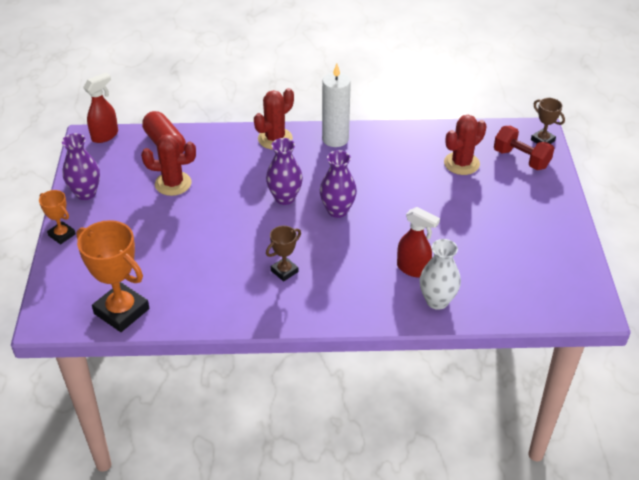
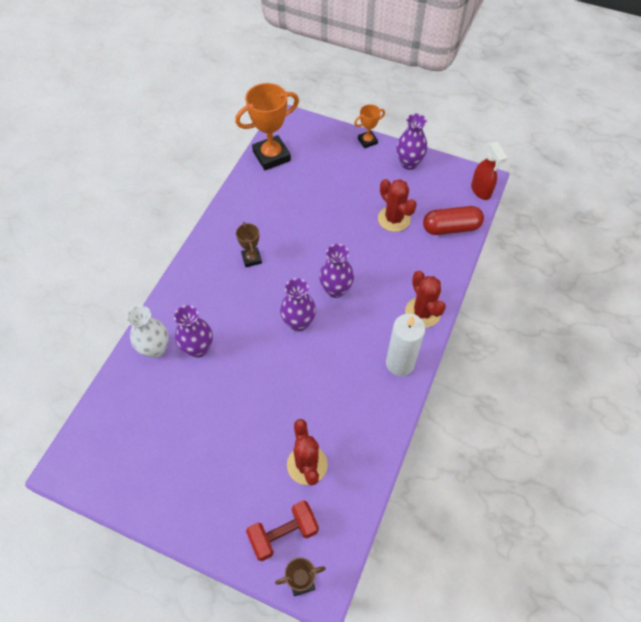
camera: 115 degrees right, 15 degrees up
(173, 183) = (394, 219): red cactus -> red cactus turned 60 degrees counterclockwise
(413, 269) = (198, 348): red spray bottle -> purple vase

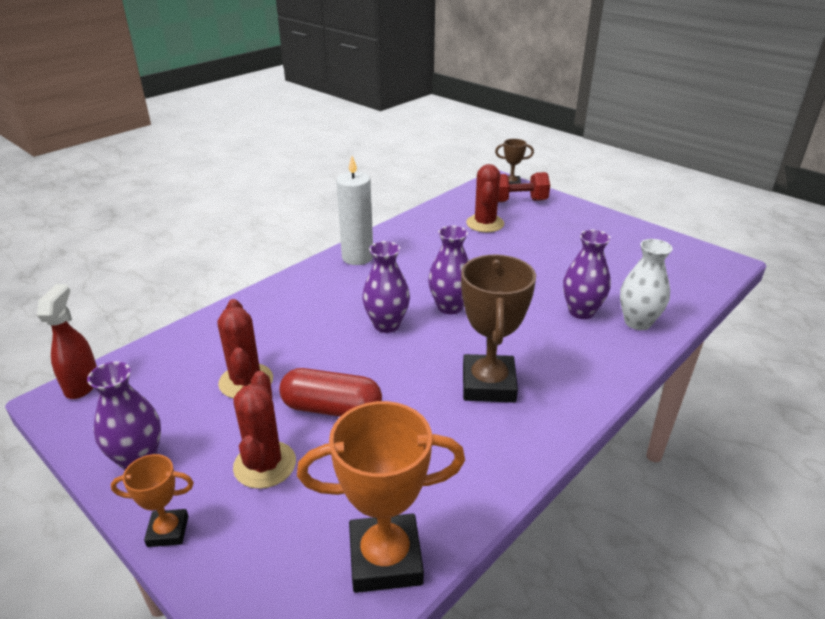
camera: 160 degrees left, 25 degrees down
(251, 258) = (488, 384): brown trophy -> brown trophy, size x1.90
(422, 312) = (300, 285): red cactus -> red cactus (265, 465)
(451, 228) = (180, 351): red capsule -> red capsule (332, 408)

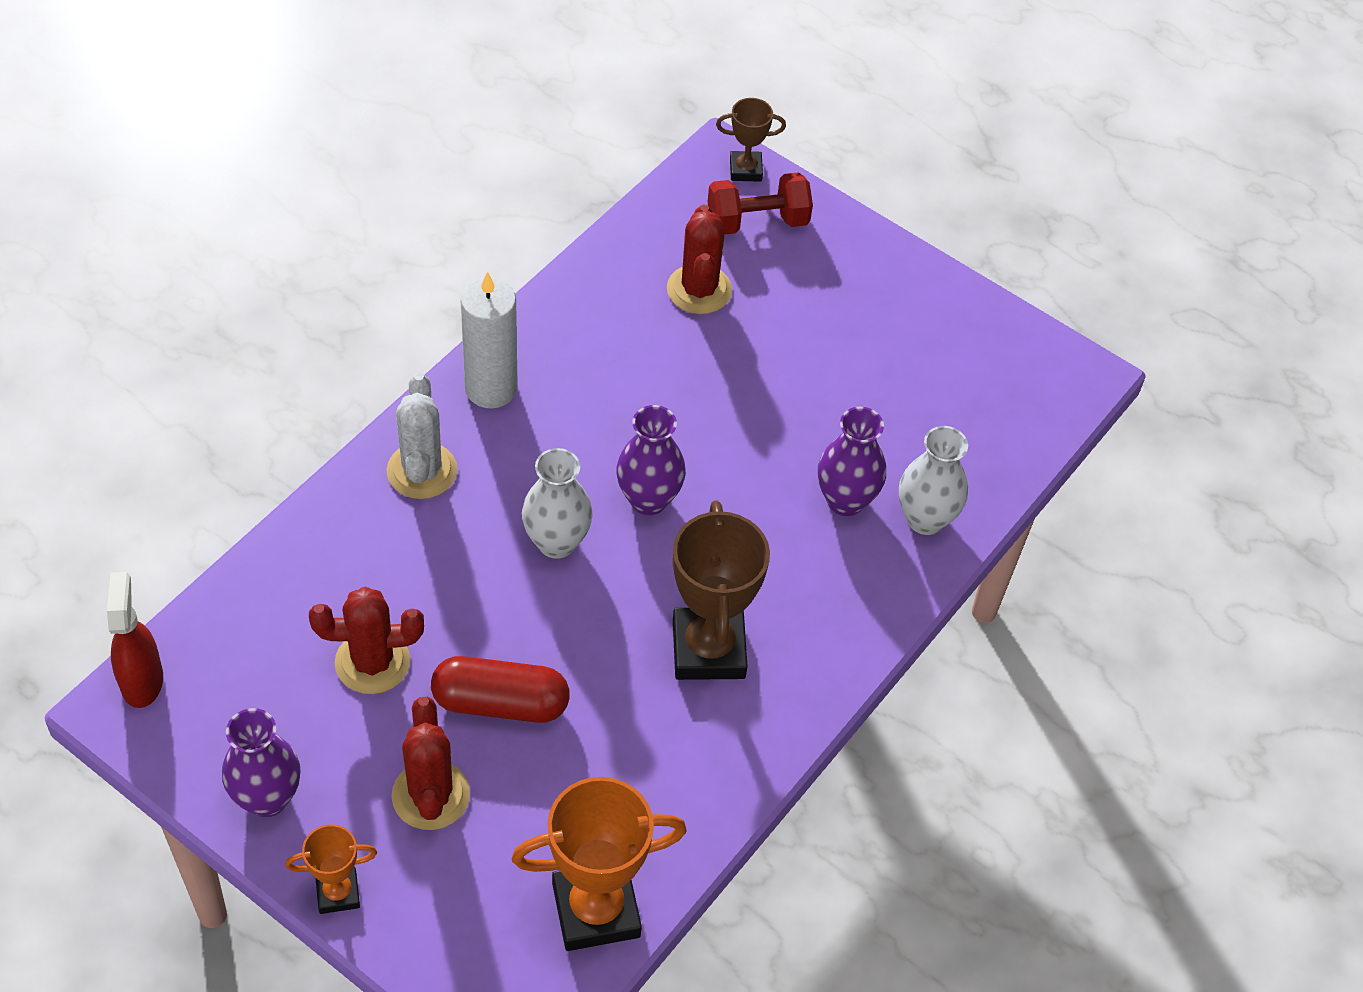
camera: 10 degrees left, 20 degrees up
(246, 381) = (372, 662): red cactus -> red cactus turned 75 degrees counterclockwise
(307, 290) = (422, 471): none -> white cactus
(386, 325) = (556, 542): purple vase -> white vase

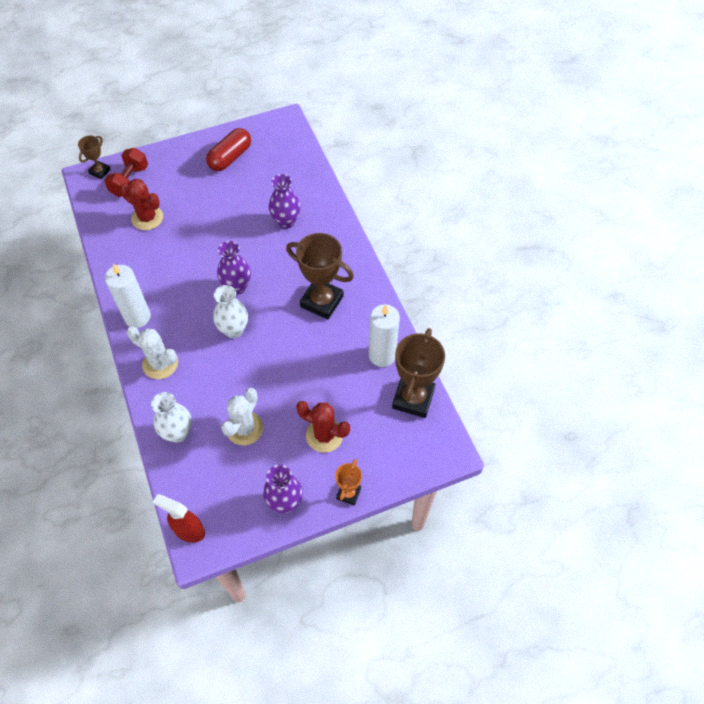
camera: 55 degrees left, 5 degrees up
(372, 662) = (244, 428): red cactus -> white cactus
(500, 703) = (297, 388): red capsule -> red capsule (230, 157)
(596, 909) = (413, 398): orange trophy -> brown trophy
(656, 810) = (382, 355): none -> white candle
(925, 519) = (312, 201): white vase -> white vase (178, 433)

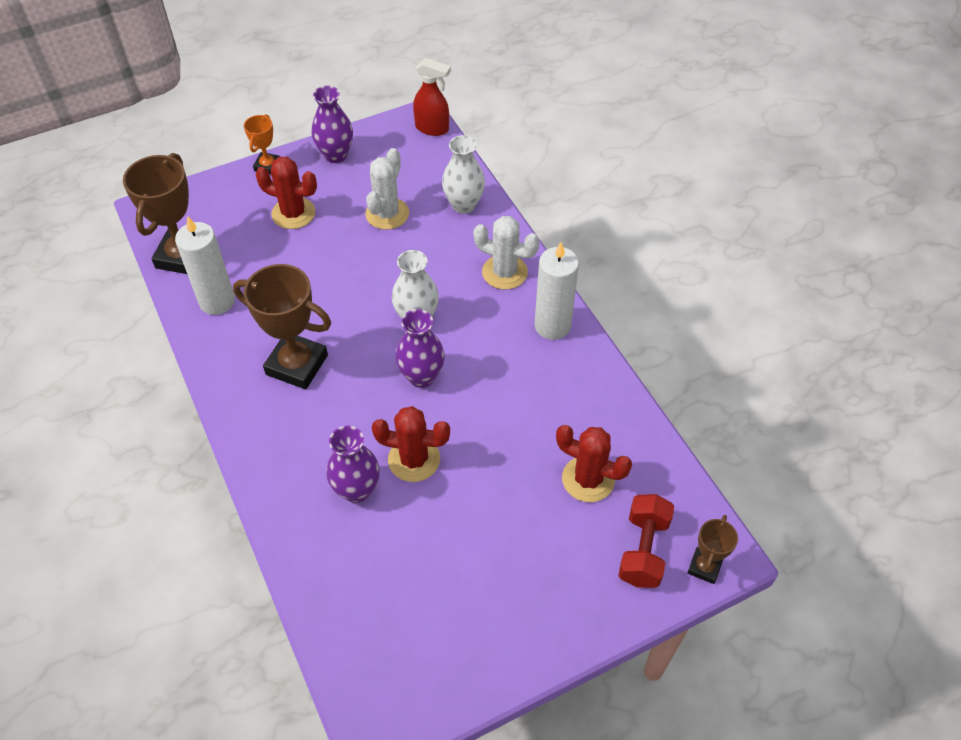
camera: 175 degrees right, 5 degrees down
(230, 157) = (473, 620): red capsule -> none
(250, 236) = (414, 459): none -> red cactus

